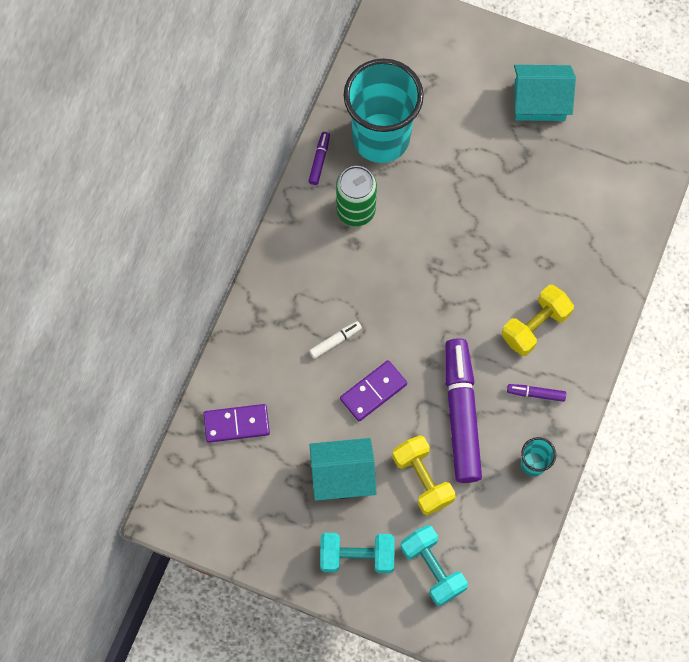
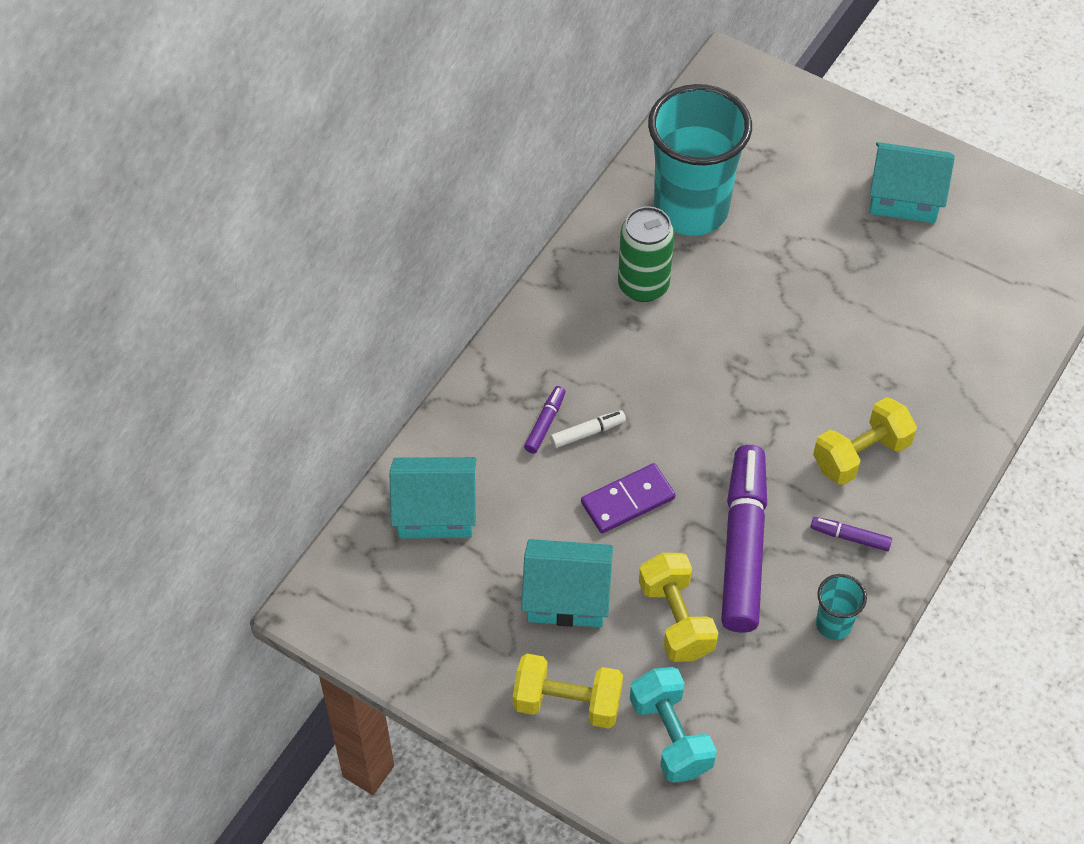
camera: 10 degrees right, 15 degrees down
(236, 424) = (436, 512): purple domino -> turquoise house
(319, 160) = (606, 223): purple marker -> purple marker (545, 423)
(357, 556) = (567, 703): turquoise dumbbell -> yellow dumbbell

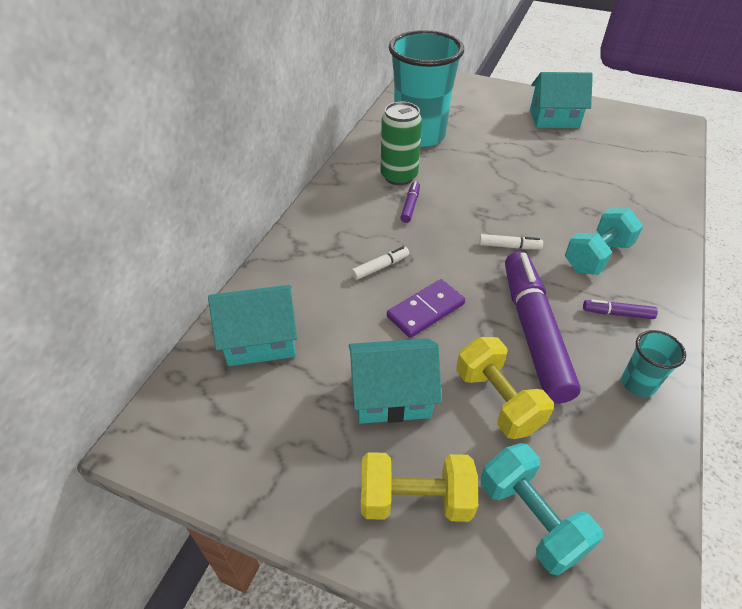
camera: 10 degrees left, 10 degrees down
(545, 423) = (345, 265): purple marker -> purple marker (410, 206)
(756, 424) = (509, 246): none -> white marker
(861, 455) = (597, 256): yellow dumbbell -> turquoise dumbbell

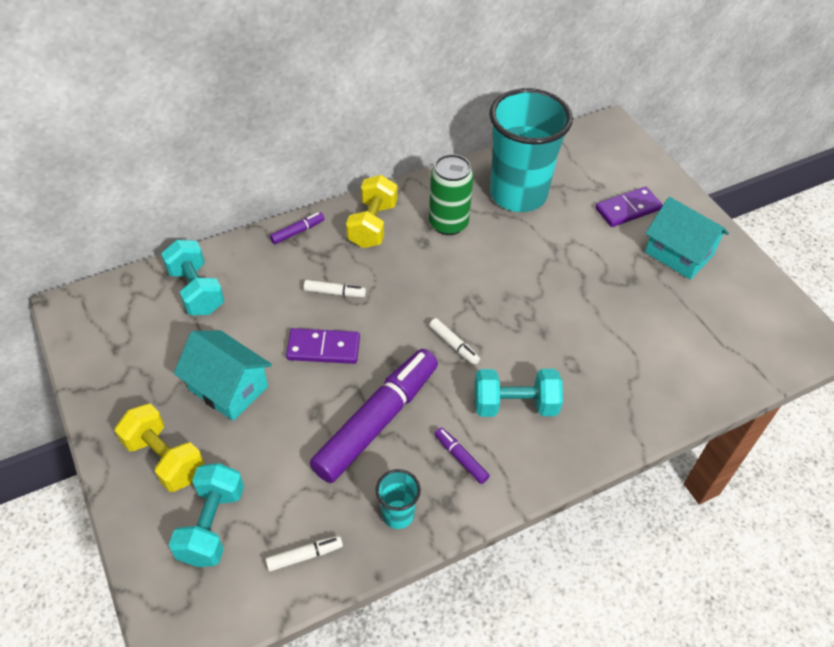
camera: 40 degrees right, 5 degrees up
(260, 340) = (196, 290): turquoise house -> turquoise dumbbell
(410, 206) = (422, 256): purple marker -> purple marker (298, 232)
(494, 110) = (628, 209): none -> purple domino
(497, 400) = (287, 445): yellow dumbbell -> yellow dumbbell (372, 225)
(628, 473) = (305, 556): none -> white marker

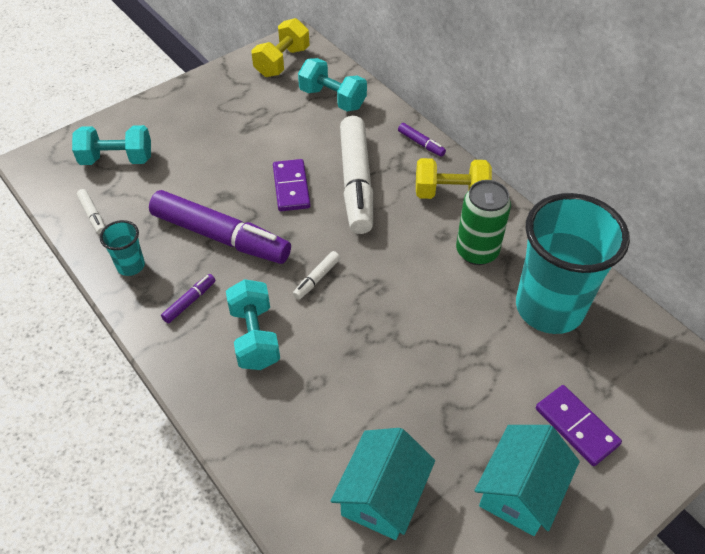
camera: 80 degrees right, 0 degrees up
(165, 458) = (170, 122): yellow dumbbell -> yellow dumbbell (282, 62)
(196, 290) = (332, 99): turquoise dumbbell -> turquoise dumbbell turned 75 degrees clockwise
(228, 388) = (239, 139): turquoise house -> turquoise house (382, 496)
(335, 292) = (356, 182): white marker -> white marker, size x2.45

